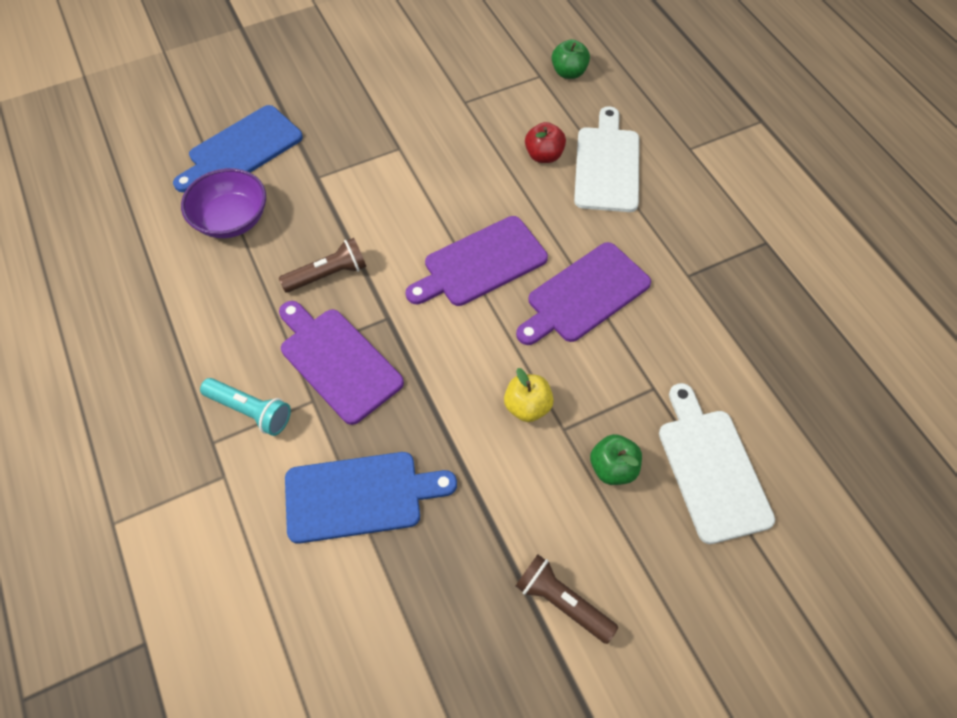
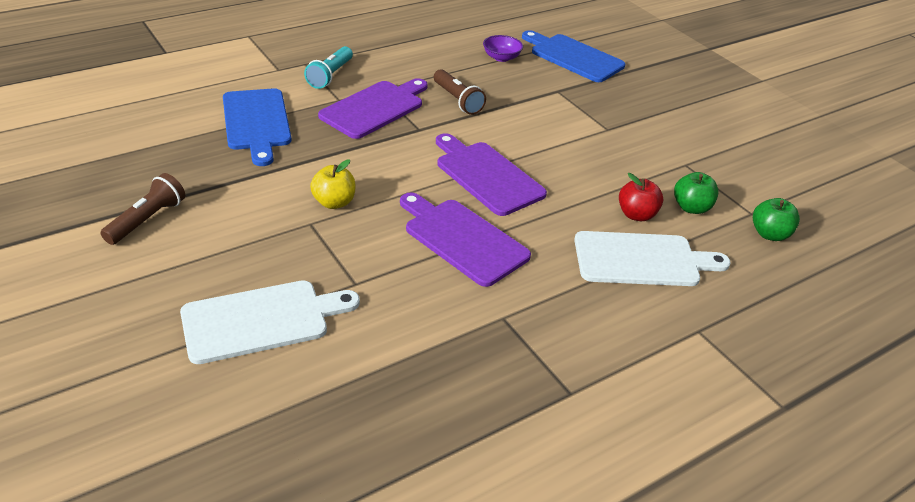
camera: 80 degrees right, 20 degrees down
(231, 219) = (501, 57): purple bowl -> purple bowl, size x0.61
(613, 468) = (268, 252): green apple -> green apple (691, 208)

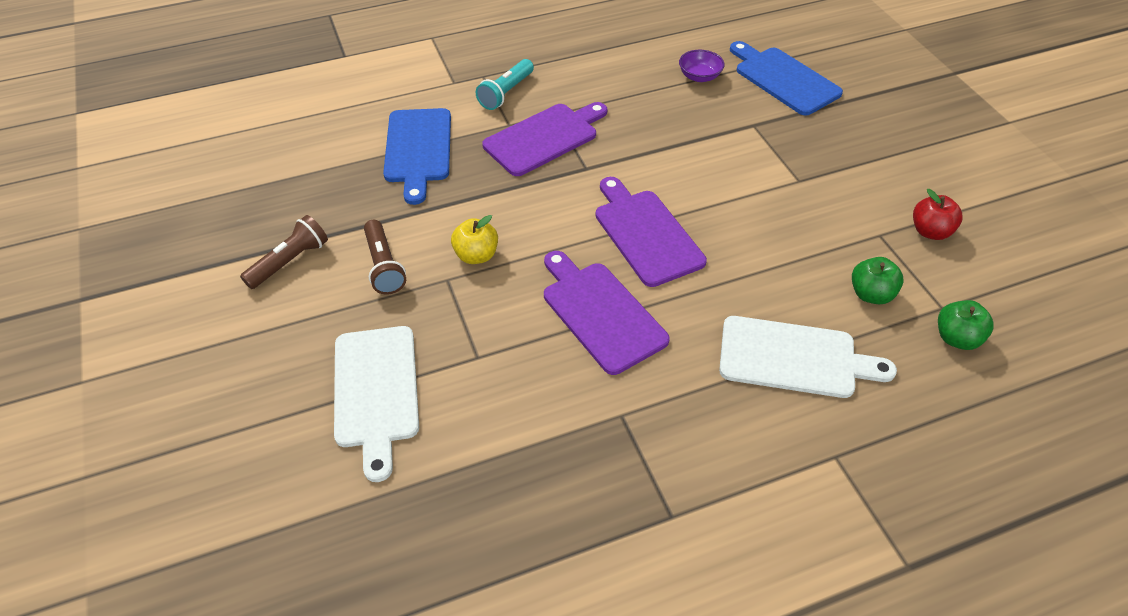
camera: 15 degrees right, 10 degrees up
(261, 320) = (376, 391): white cutting board -> white cutting board turned 90 degrees clockwise
(457, 100) = (636, 132): brown flashlight -> brown flashlight (384, 266)
(636, 215) = (803, 298): red apple -> red apple (930, 231)

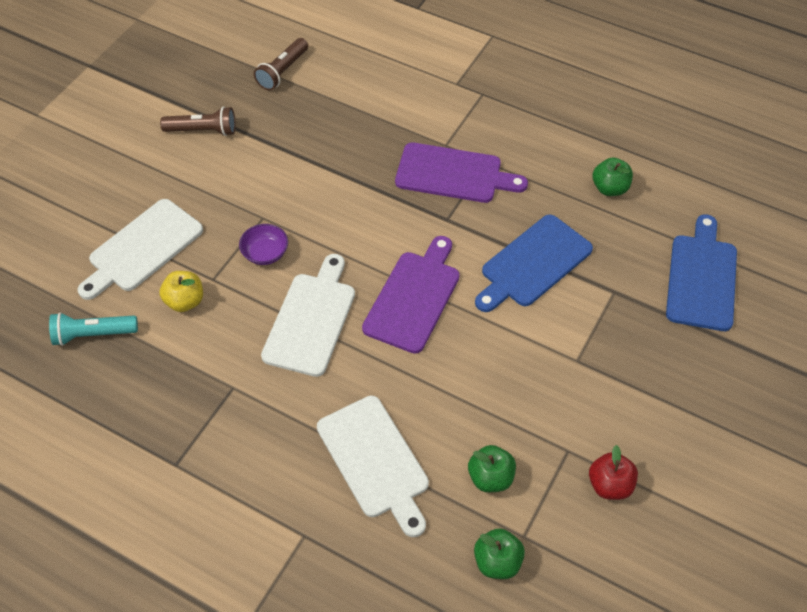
camera: 50 degrees right, 5 degrees up
(384, 266) = (243, 178): brown flashlight -> brown flashlight (282, 71)
(418, 149) = (366, 115): blue cutting board -> blue cutting board (533, 263)
(476, 255) = (298, 217): yellow apple -> yellow apple (185, 301)
(506, 93) = (478, 119): turquoise flashlight -> turquoise flashlight (93, 334)
(601, 313) = (311, 320): purple cutting board -> white cutting board
(655, 71) = (610, 188): none -> green apple
(699, 76) = (636, 220): purple bowl -> purple bowl (265, 253)

